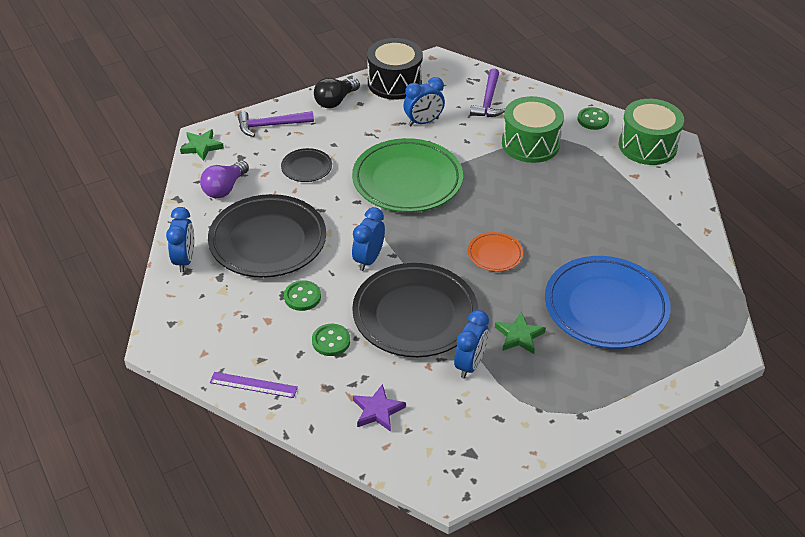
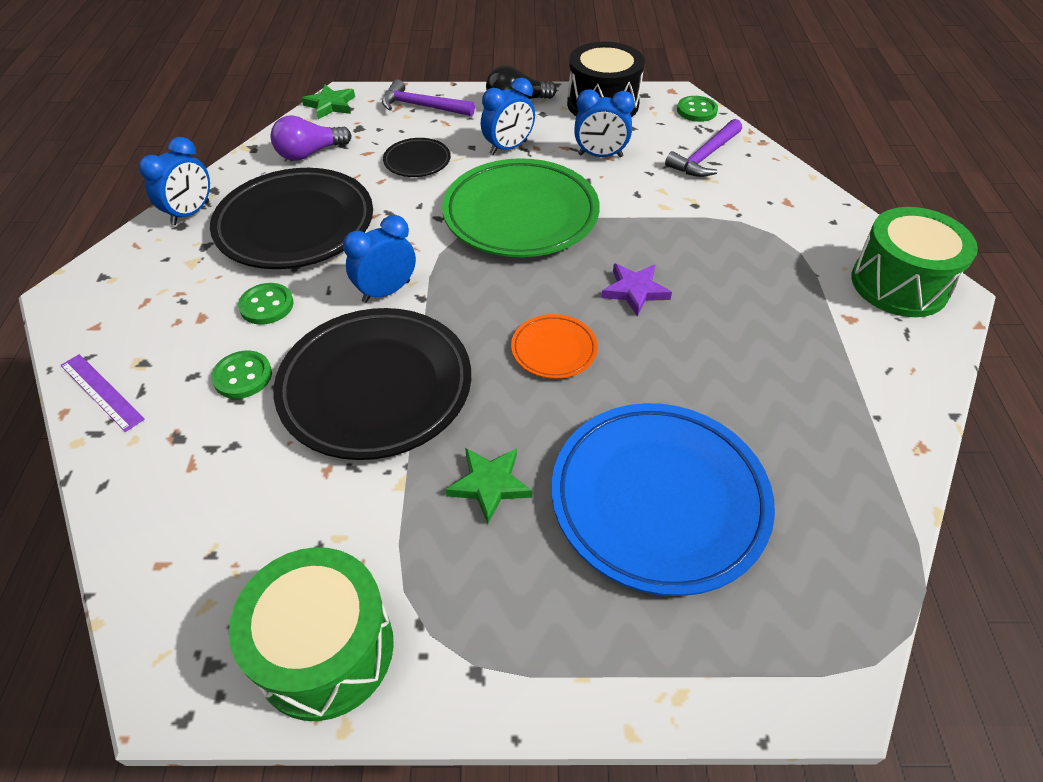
camera: 30 degrees right, 5 degrees up
(378, 410) = (202, 503): purple star -> purple star (635, 291)
(470, 364) = (383, 496): blue clock -> blue clock (508, 148)
(530, 144) = (721, 224): green drum -> green drum (325, 649)
(593, 120) = (836, 223): green button -> green button (696, 111)

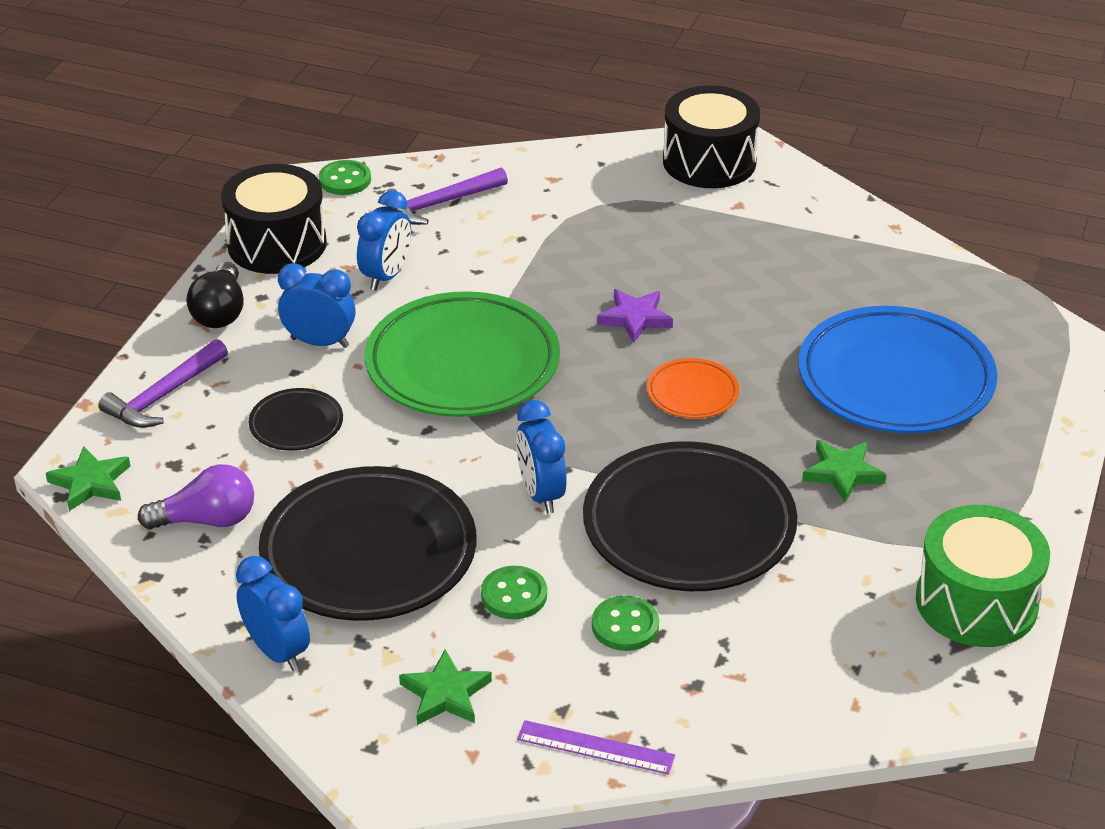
camera: 70 degrees left, 10 degrees down
(101, 392) = (595, 748): purple ruler -> purple ruler turned 45 degrees clockwise
(156, 297) = (445, 694): none -> green star
(309, 153) = (207, 520): purple light bulb -> purple light bulb turned 90 degrees counterclockwise
(508, 148) = (320, 342): blue clock -> blue clock turned 60 degrees counterclockwise
(705, 157) = (440, 204): purple hammer -> purple hammer turned 90 degrees clockwise
(899, 284) = (709, 161): green drum -> black drum

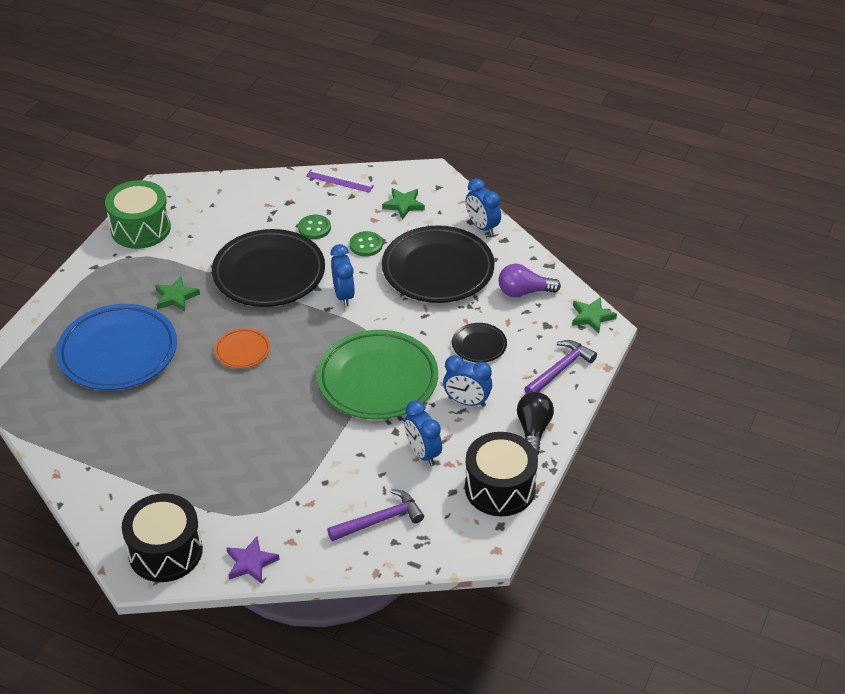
camera: 175 degrees left, 5 degrees up
(345, 180) = (451, 551): green button -> none
(386, 276) = (422, 453): blue clock -> blue clock turned 60 degrees counterclockwise
(635, 318) = (262, 407): purple star -> purple star (251, 563)

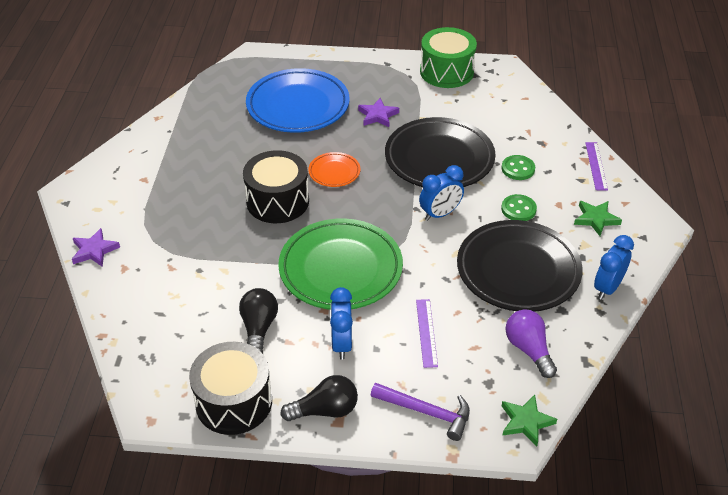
camera: 70 degrees right, 0 degrees up
(165, 551) = (95, 198): black drum -> black drum (277, 201)
(176, 297) = (378, 115): green star -> purple star
(380, 520) = (165, 320): purple hammer -> none
(422, 453) = (259, 328): blue clock -> black light bulb
(479, 345) = (426, 332): black plate -> purple ruler

